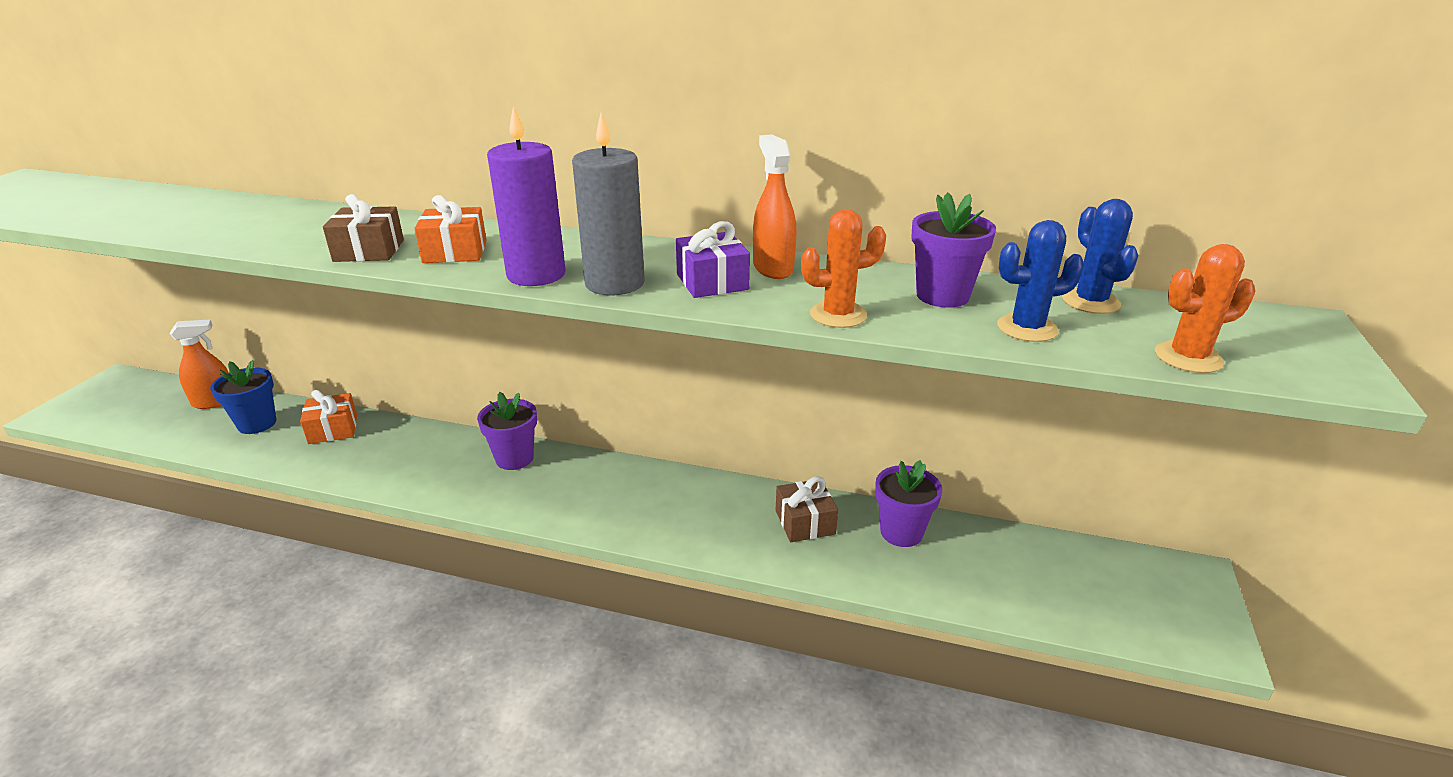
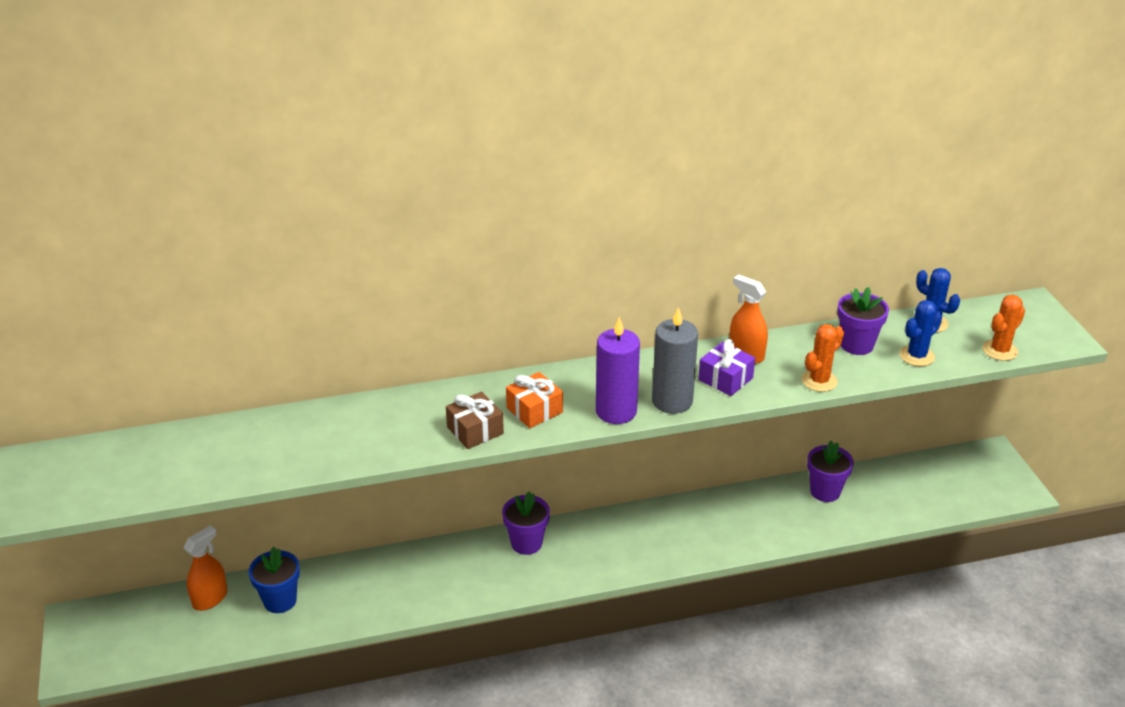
camera: 30 degrees left, 5 degrees up
(333, 429) = (353, 579): orange gift -> none
(805, 522) = (764, 509): brown gift -> none

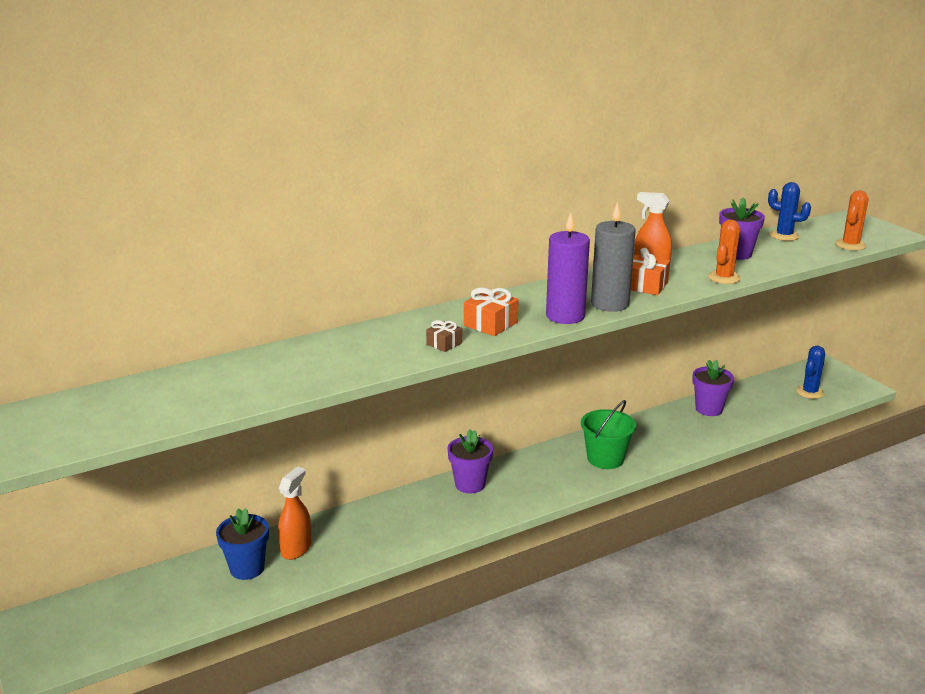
camera: 15 degrees left, 10 degrees down
(210, 598) = (172, 579): orange spray bottle -> orange spray bottle (296, 548)
(475, 430) = (444, 344): brown gift -> brown gift, size x0.63
(680, 537) = (605, 459): none -> green bucket
(725, 379) = (645, 285): purple gift -> orange gift
(917, 356) = (789, 255): blue cactus -> blue cactus (810, 392)

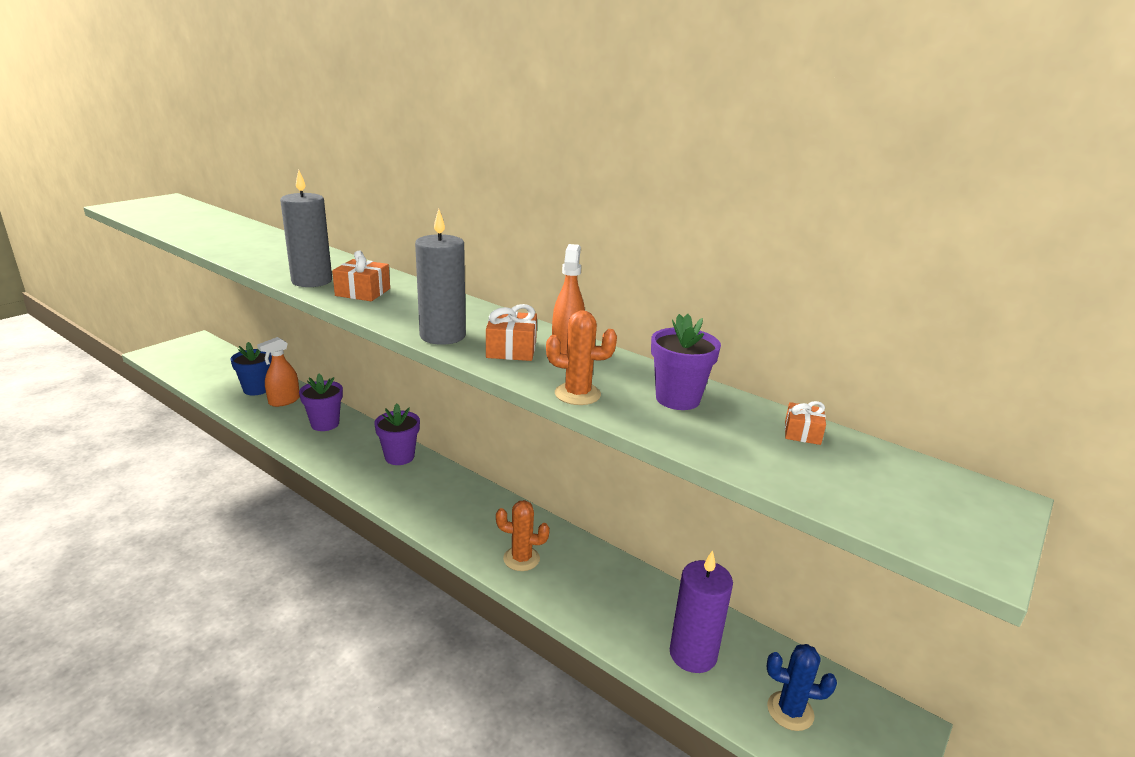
camera: 65 degrees right, 0 degrees up
(296, 548) = (284, 401): orange spray bottle -> orange spray bottle turned 135 degrees clockwise
(444, 344) = (312, 281): brown gift -> grey candle
(565, 316) = (397, 318): purple candle -> purple candle (693, 654)
(605, 459) = (483, 530): green bucket -> none
(709, 409) = (651, 599): purple flower pot -> purple flower pot (325, 424)
(784, 236) = (802, 433): blue cactus -> orange gift
(850, 245) = (838, 498): orange cactus -> orange cactus (521, 559)

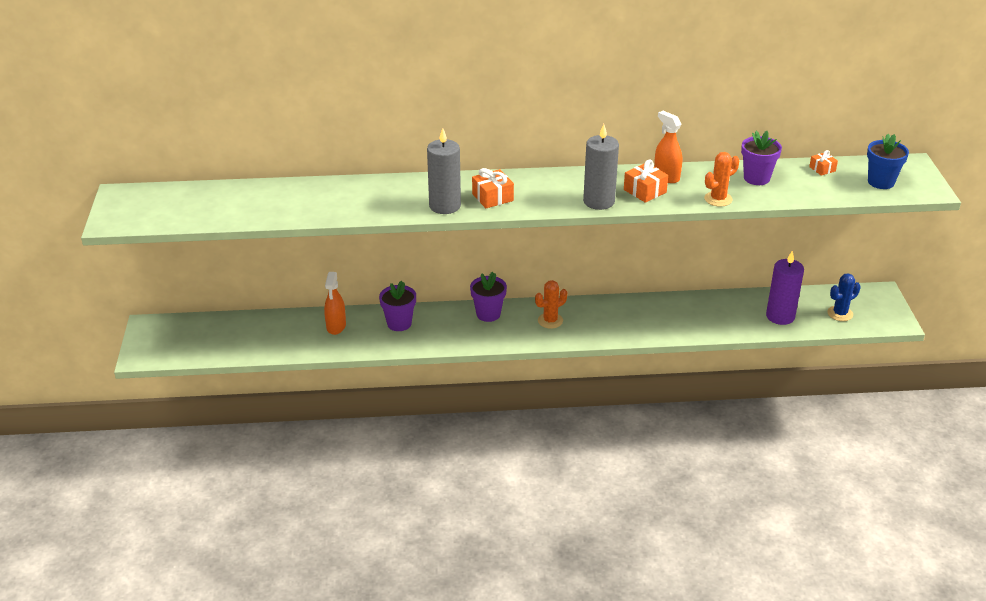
camera: 40 degrees left, 10 degrees up
(256, 389) = (296, 331): blue flower pot -> blue flower pot (881, 182)
(521, 559) = (650, 324): orange cactus -> orange cactus (550, 321)

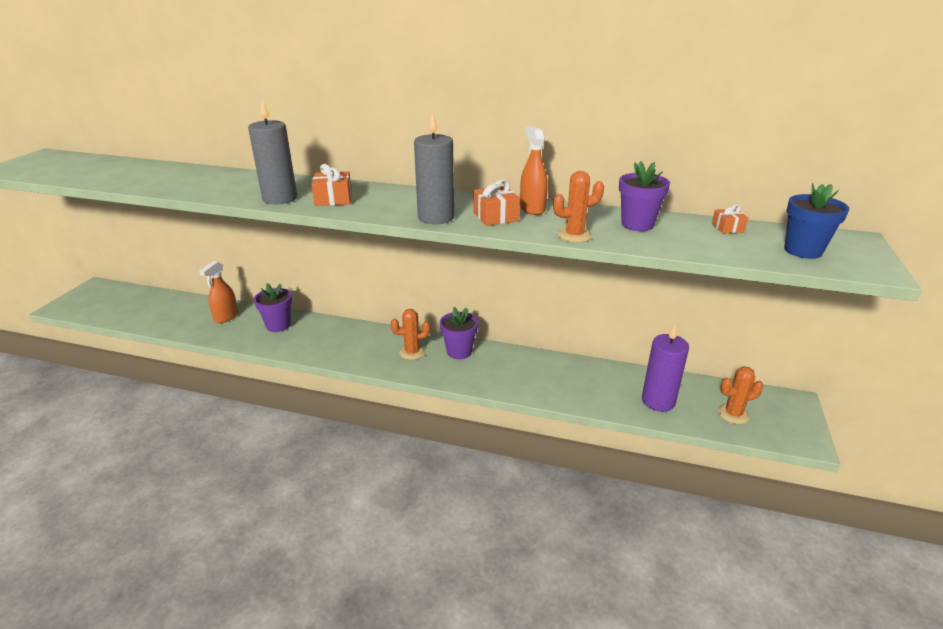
camera: 20 degrees right, 5 degrees down
(488, 314) = (361, 334): purple flower pot -> purple flower pot (459, 352)
(840, 313) = (733, 414): blue cactus -> orange cactus

